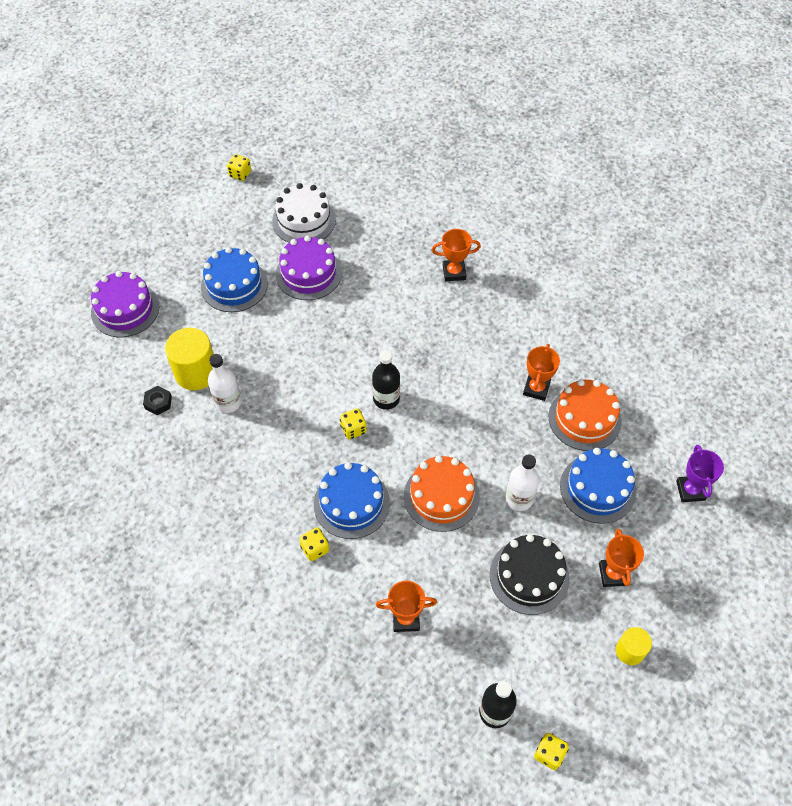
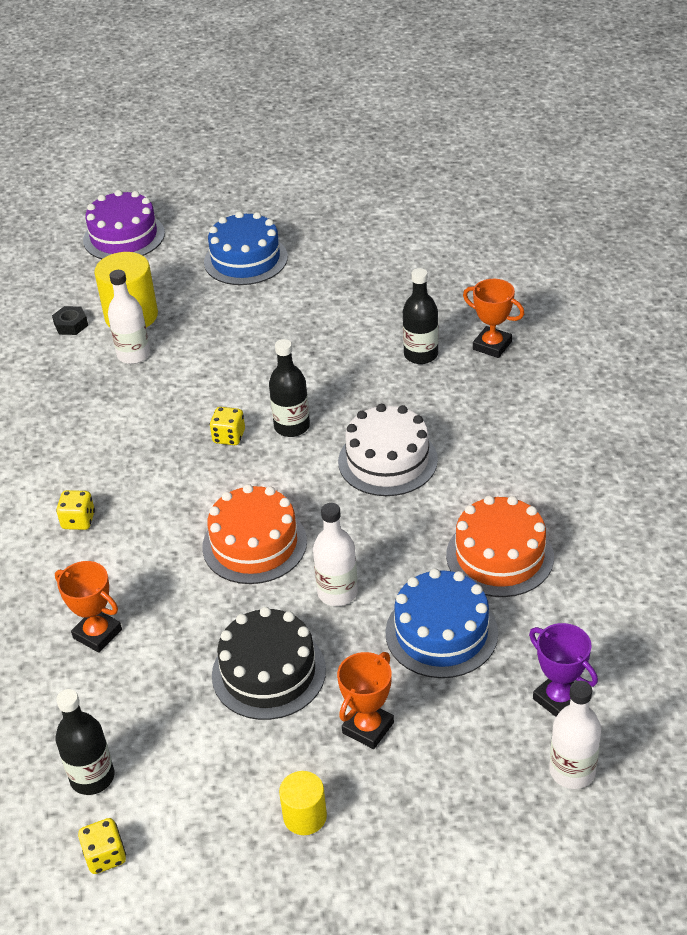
camera: 40 degrees right, 15 degrees down
(240, 174) = (352, 169): yellow dice -> none
(304, 220) = (375, 233): white cake -> white cake (387, 460)
(308, 273) = (330, 281): purple cake -> none
(351, 503) = (156, 501): blue cake -> none
(417, 302) = (421, 355): none -> black bottle
(536, 389) = (471, 498): orange trophy -> none
(690, 490) = (559, 699): purple trophy -> purple trophy turned 75 degrees counterclockwise
(732, 529) = (572, 771): none -> white bottle

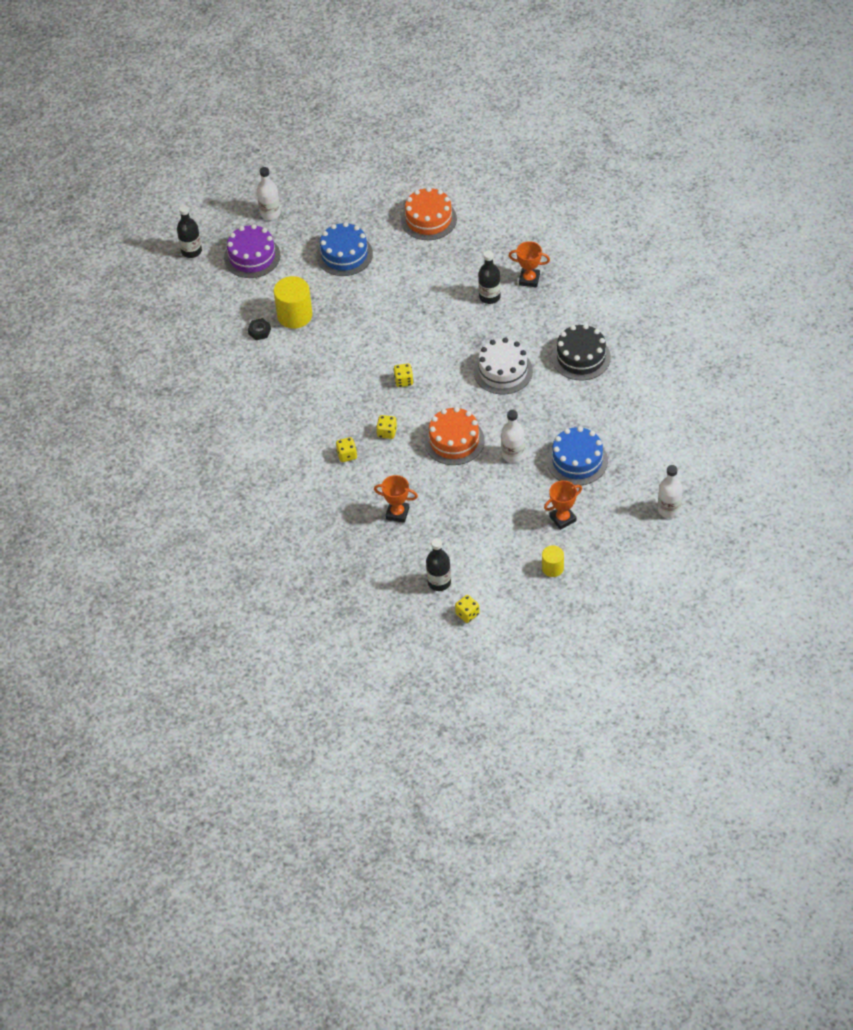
camera: 20 degrees left, 10 degrees up
(133, 355) = (313, 342): white bottle -> white bottle (270, 213)
(159, 503) = (387, 432): none -> yellow dice
(268, 672) = (499, 506): black cake -> black cake (581, 357)
(292, 426) = (437, 364): black bottle -> black bottle (191, 251)
(368, 728) = (563, 519): orange trophy -> orange trophy turned 45 degrees clockwise
(499, 556) = (589, 410): orange cake -> orange cake (428, 219)
(559, 699) = (649, 477): purple trophy -> none

